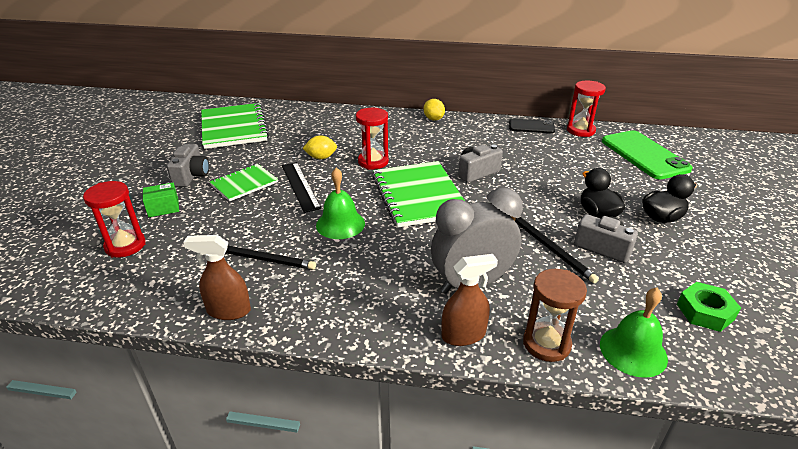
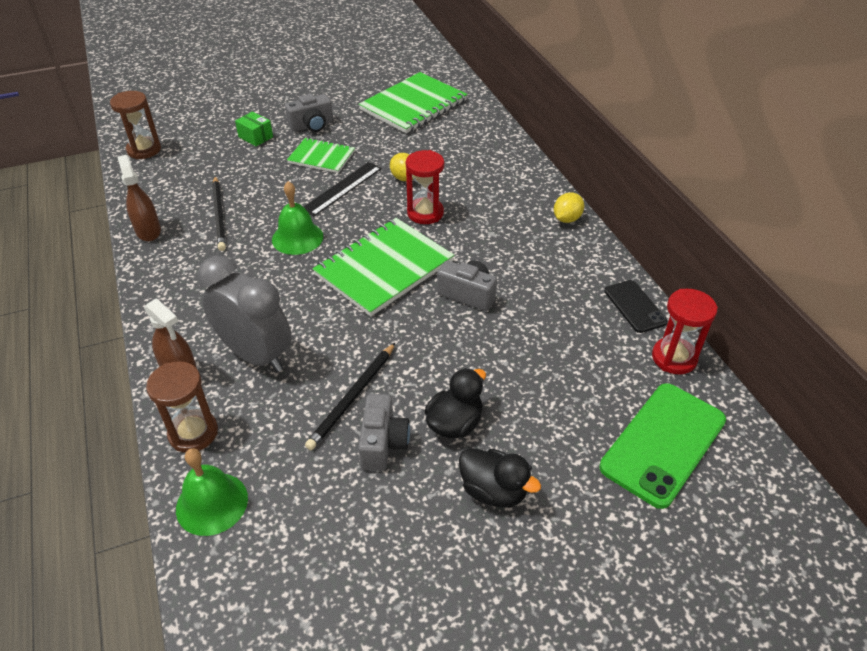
camera: 60 degrees right, 10 degrees up
(76, 283) = (144, 150): none -> brown hourglass
(125, 245) = (196, 146): red hourglass -> none
(705, 312) = (309, 561): green nut -> none

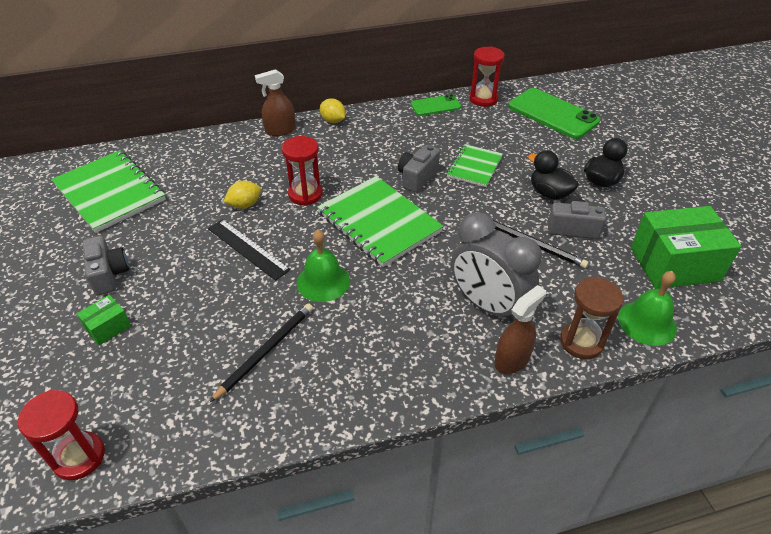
camera: 85 degrees left, 0 degrees up
(144, 150) = (79, 457): brown hourglass -> red hourglass
(148, 231) = (280, 421): brown spray bottle -> brown spray bottle (280, 130)
(219, 215) = (266, 351): black pencil -> black pencil turned 45 degrees counterclockwise
(255, 355) = (487, 305): grey clock -> grey clock turned 90 degrees counterclockwise
(313, 557) = (674, 264): none -> green box
(321, 157) = (181, 265): green notebook -> green notebook (474, 167)
(634, 306) = (435, 106): black phone -> green phone

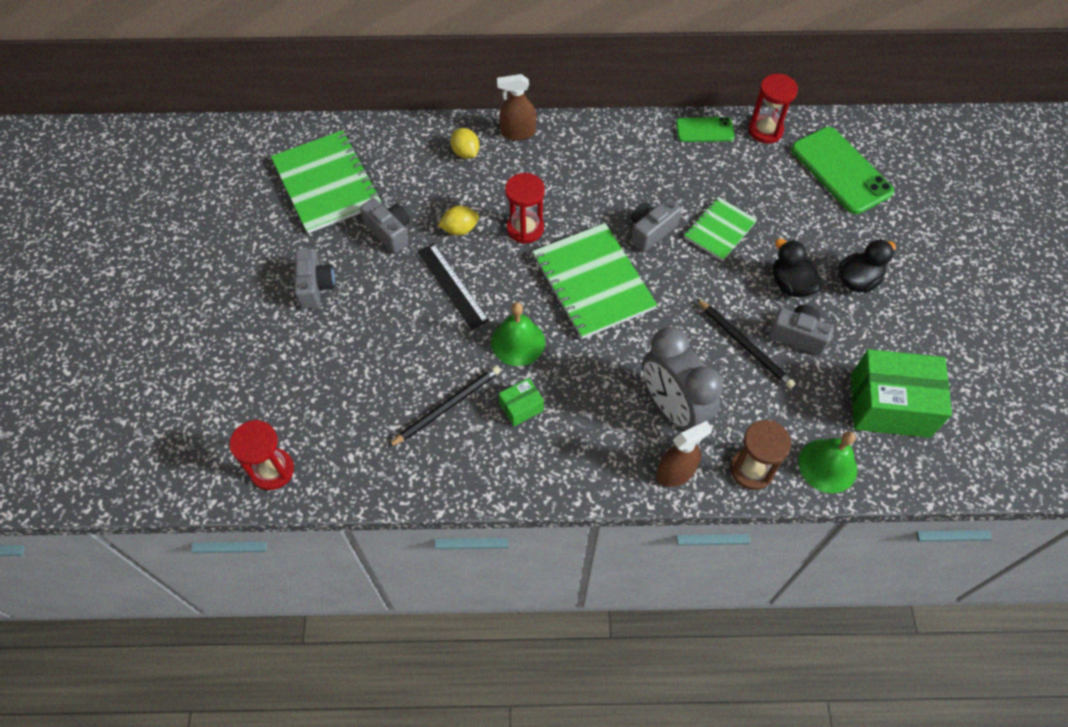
camera: 15 degrees right, 15 degrees up
(108, 327) = (308, 346): green box -> green box (521, 407)
(178, 218) = (390, 232): none -> grey camera
(333, 121) = (580, 130): yellow lemon -> yellow lemon (465, 153)

